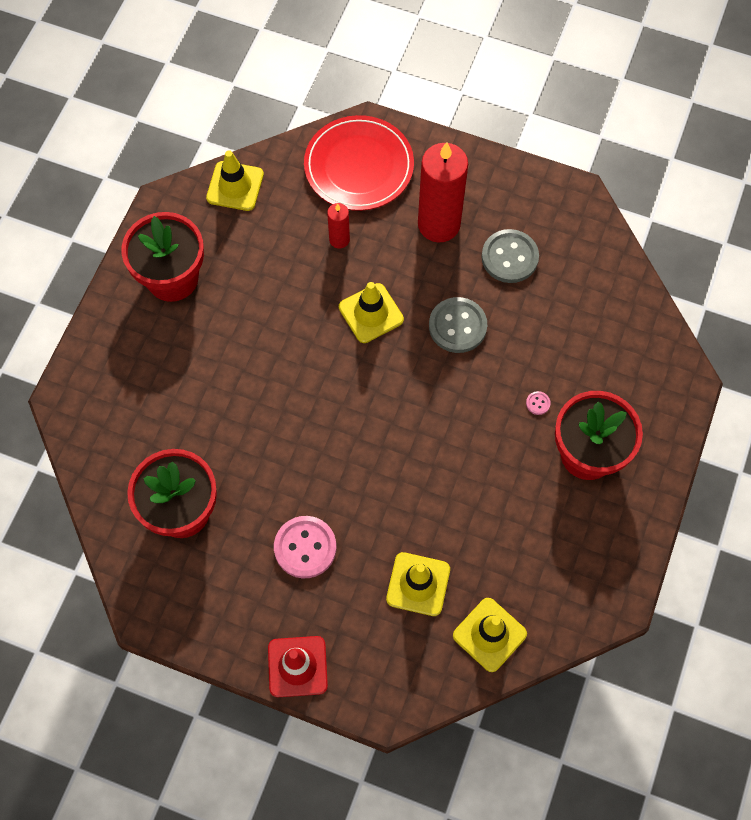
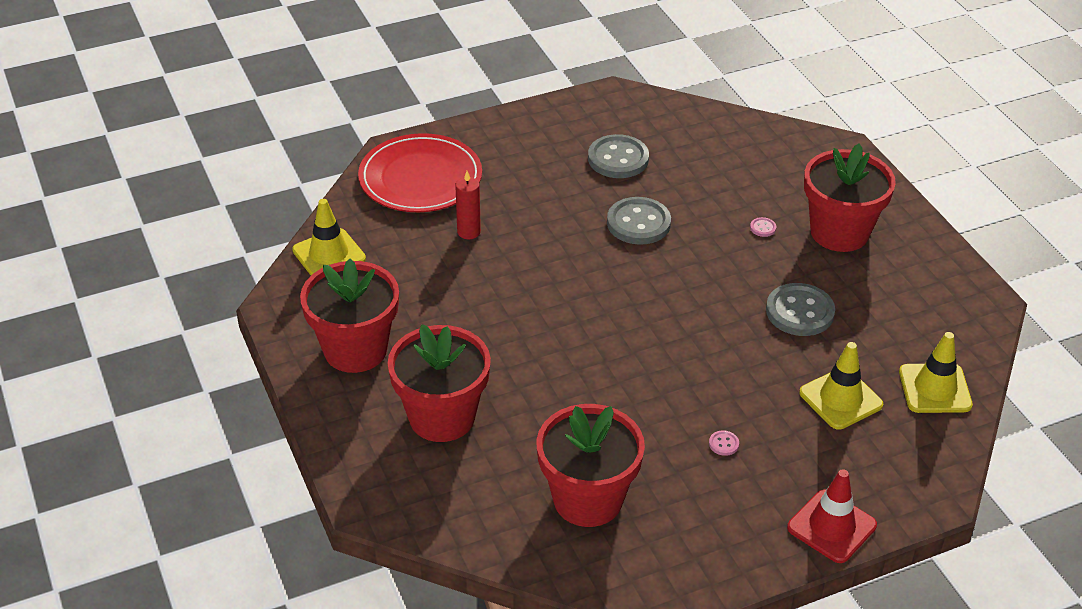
camera: 45 degrees left, 25 degrees down
(167, 374) = (442, 417): none -> red flower pot
(305, 547) = (723, 444): pink button -> pink button, size x0.41
(371, 313) = (560, 260): yellow traffic cone -> none
(439, 224) = (536, 173): red candle -> none
(476, 494) = (799, 312): none -> grey button

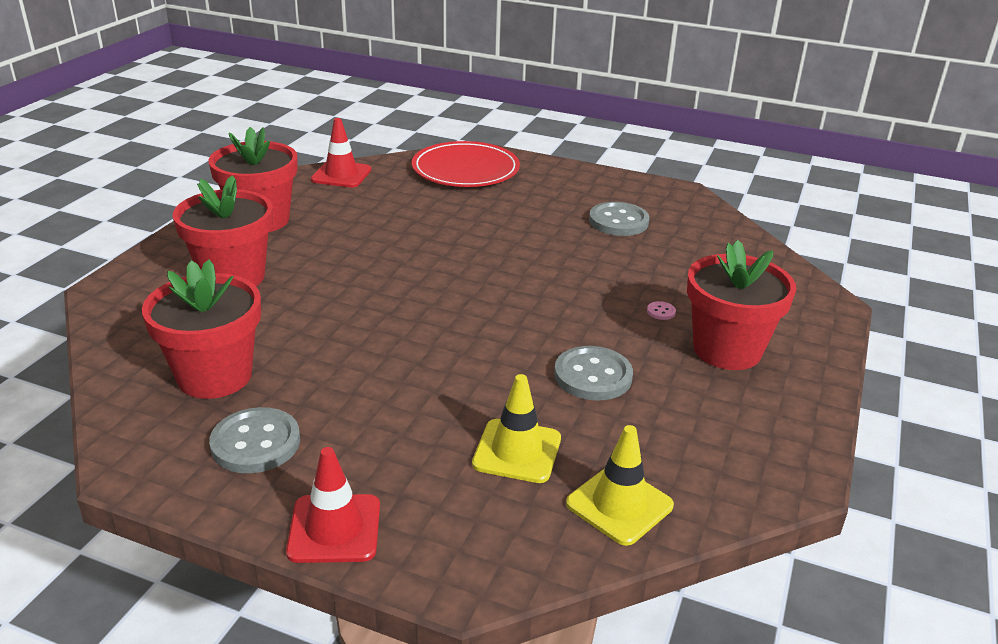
camera: 45 degrees right, 10 degrees down
(329, 254) = (341, 175): yellow traffic cone -> red traffic cone
(468, 232) = (441, 205): red candle -> none
(638, 223) = (565, 259): grey button -> grey button (255, 443)
(723, 444) = (367, 413): pink button -> none

